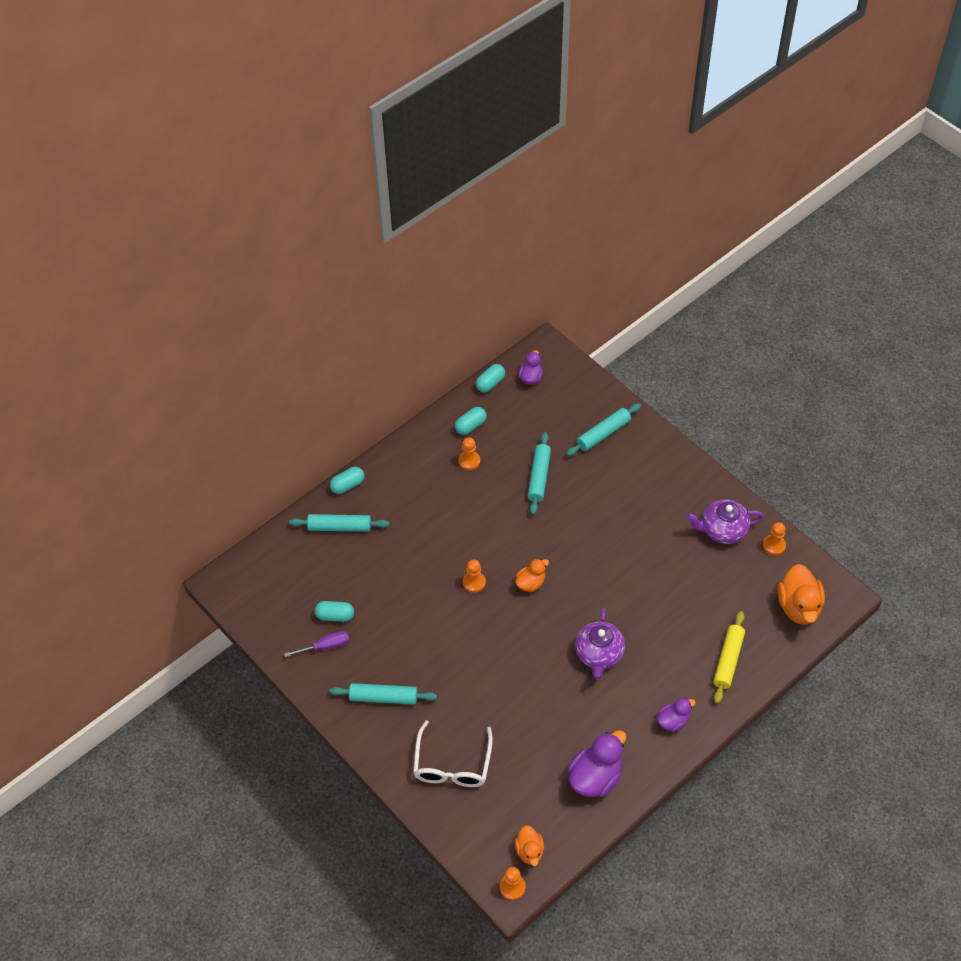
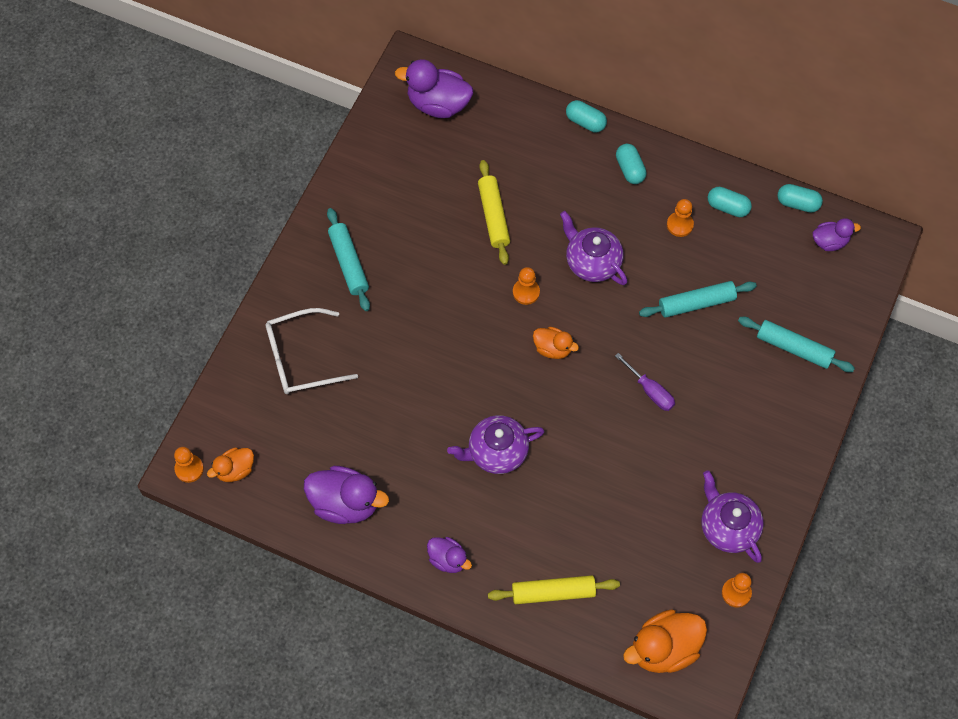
camera: 65 degrees right, 10 degrees up
(272, 578) = (438, 104): none -> purple duck
(325, 646) = (382, 186): purple screwdriver -> purple screwdriver (650, 391)
(335, 616) = (422, 179): turquoise capsule -> turquoise capsule (630, 169)
(339, 527) = (530, 137): turquoise rolling pin -> none
(396, 579) = (493, 216): none -> yellow rolling pin
(471, 529) = (592, 262): none -> purple teapot

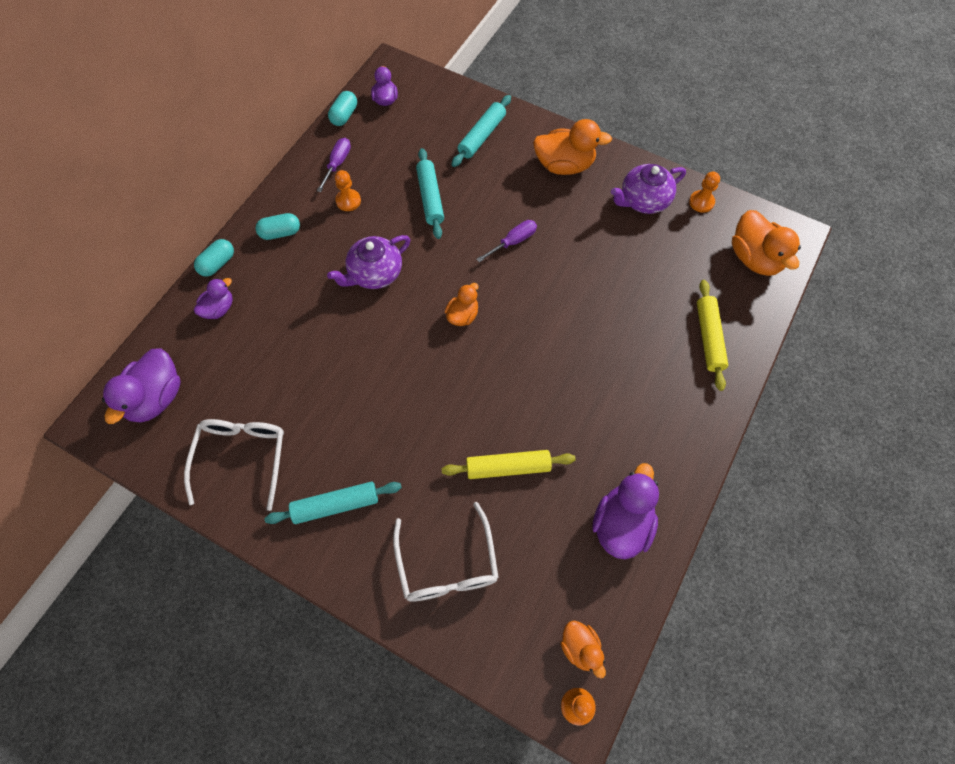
camera: 85 degrees left, 0 degrees up
(386, 182) = (241, 458): none -> white glasses
(448, 559) = (680, 426): purple duck -> purple duck (219, 309)
(493, 216) = (306, 355): yellow rolling pin -> yellow rolling pin (508, 467)
(496, 452) = (568, 374): purple teapot -> none
(526, 292) = (398, 333): orange pawn -> none
(727, 207) = (337, 164): turquoise capsule -> purple screwdriver
(766, 439) = (564, 165): none -> orange duck

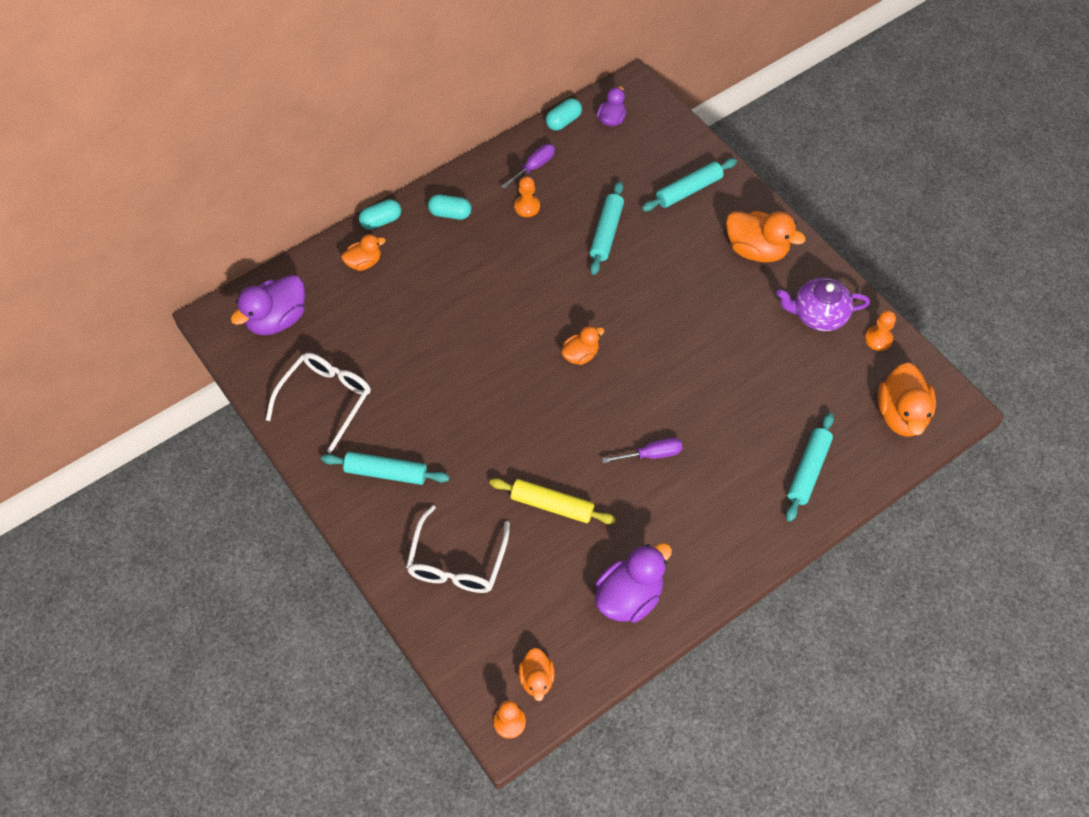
camera: 25 degrees right, 5 degrees down
(219, 309) = (364, 262): purple duck -> orange duck
(374, 273) = (518, 284): purple teapot -> none
(513, 242) = (665, 305): purple screwdriver -> purple screwdriver (651, 454)
(708, 338) = (808, 470): yellow rolling pin -> turquoise rolling pin

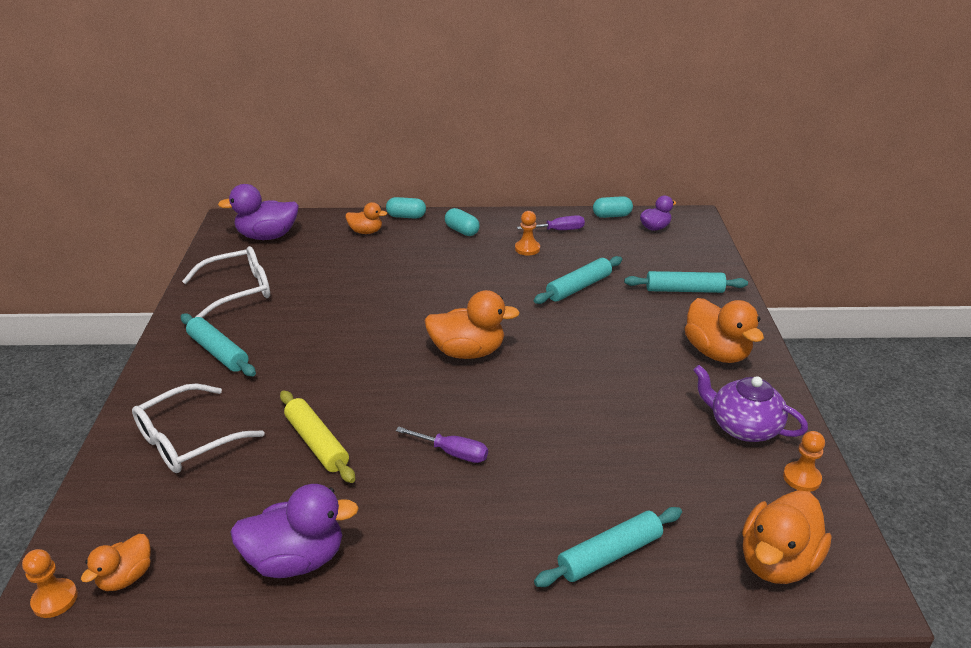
camera: 35 degrees right, 25 degrees down
(580, 355) = (468, 352): orange duck -> orange duck, size x1.73

